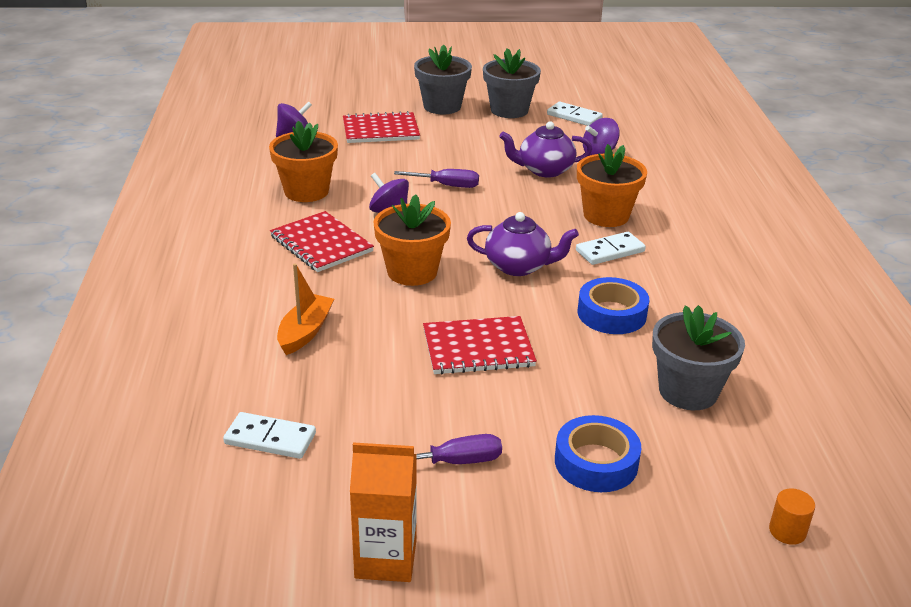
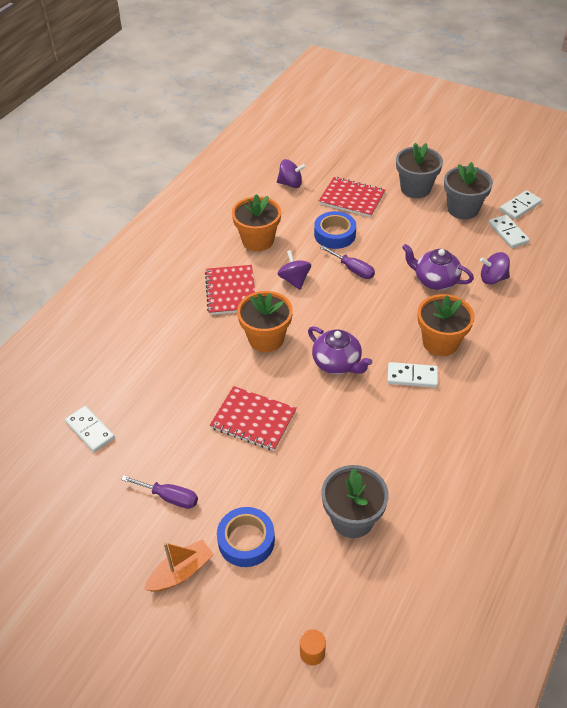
camera: 35 degrees right, 15 degrees up
(305, 332) = (166, 360): orange boat -> orange boat (181, 572)
(386, 559) = (83, 541): orange carton -> none
(563, 95) = (520, 206): none -> white domino
(611, 314) = (362, 432): blue tape -> blue tape (335, 234)

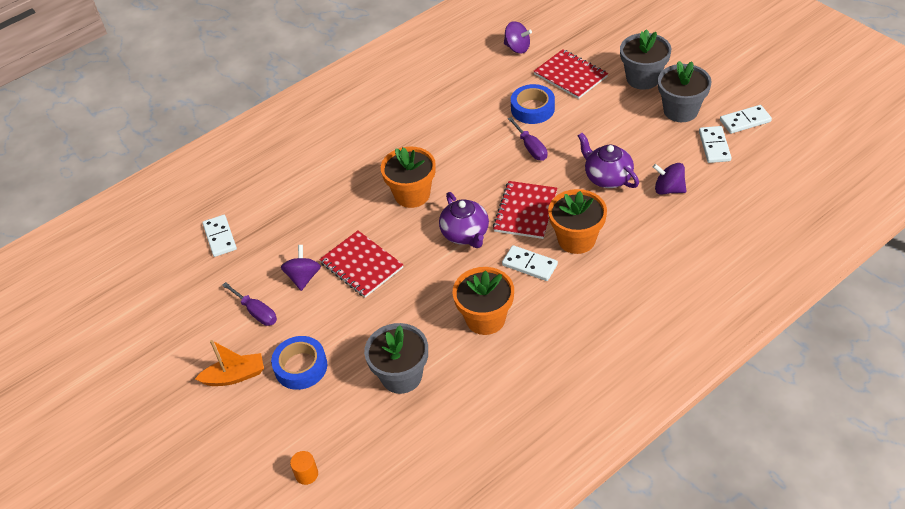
camera: 25 degrees right, 0 degrees up
(231, 291) = (403, 142): red notebook -> red notebook (525, 211)
(258, 240) = (455, 98): orange flower pot -> orange flower pot (485, 318)
(294, 280) = (468, 145): purple spinning top -> purple spinning top (303, 277)

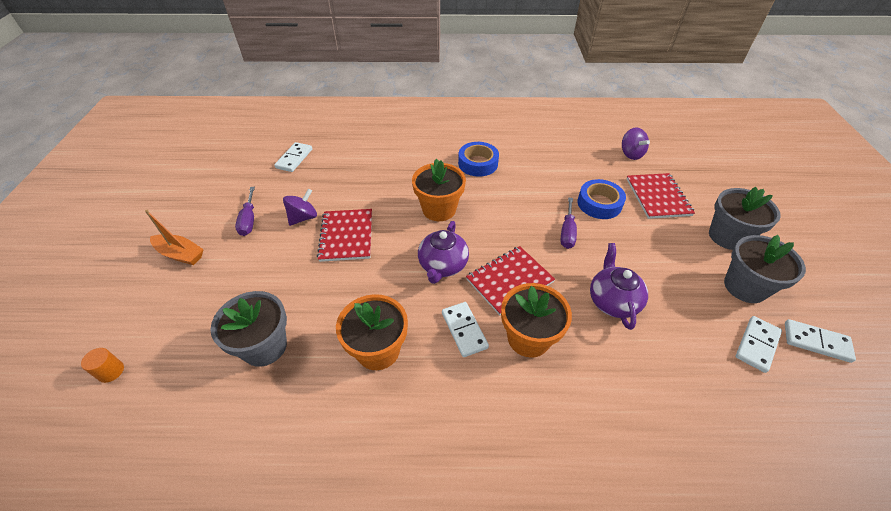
camera: 35 degrees right, 0 degrees up
(301, 367) = (220, 280): blue tape -> blue tape (478, 163)
(668, 189) = (666, 355): purple spinning top -> none

